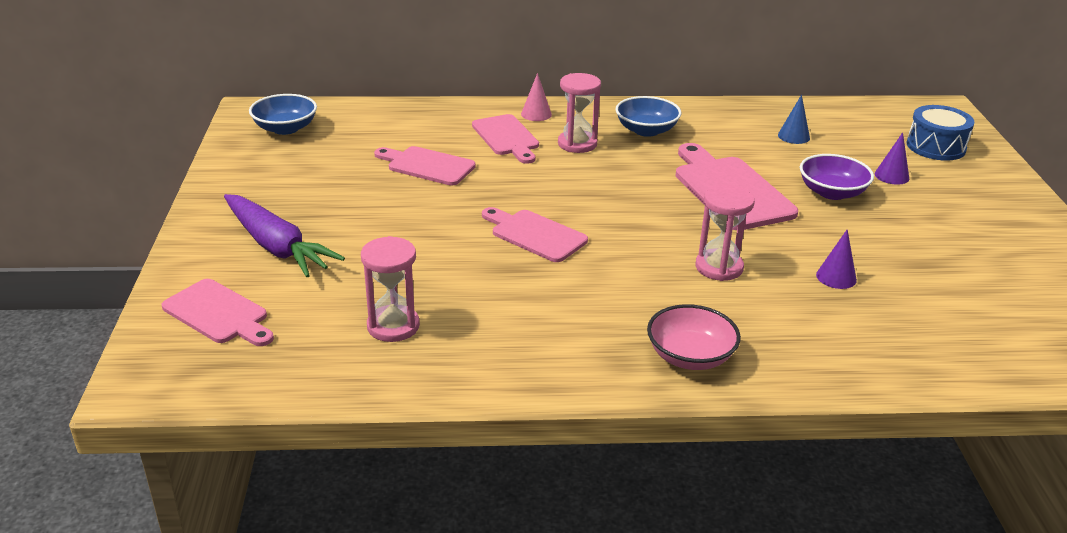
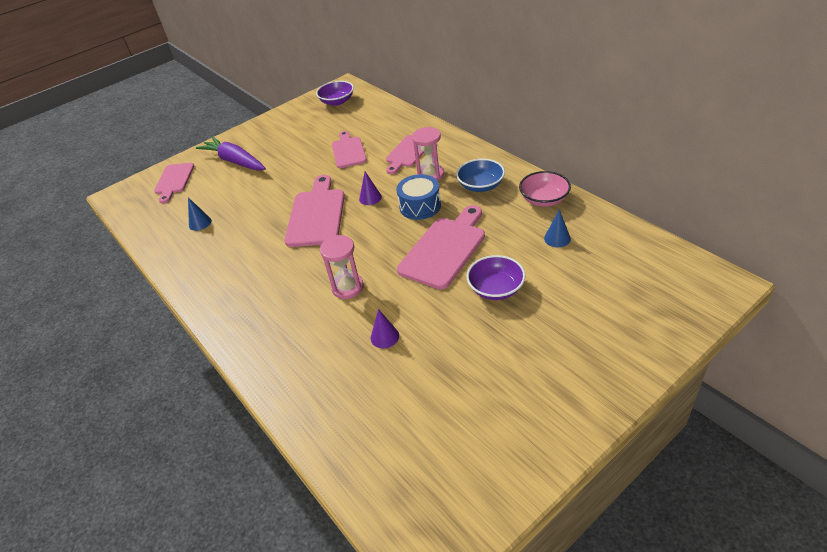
camera: 60 degrees right, 10 degrees up
(277, 246) = (235, 161): purple carrot -> purple carrot turned 120 degrees clockwise
(285, 128) = (337, 101): blue bowl -> purple bowl
(393, 326) = (200, 223): pink hourglass -> blue cone
(535, 235) = (316, 215): pink cutting board -> pink cutting board, size x1.53
(536, 114) = (448, 145): pink cone -> none
(690, 356) = (248, 319): pink bowl -> pink bowl (544, 199)
(891, 176) = (558, 304): purple cone -> purple cone (370, 198)
(936, 147) = (641, 306): blue drum -> blue drum (420, 206)

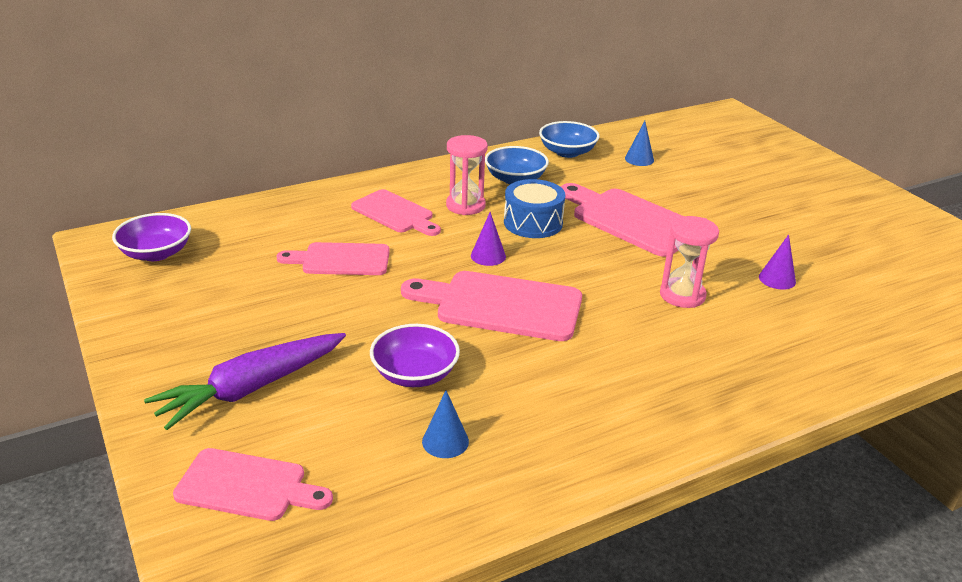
camera: 85 degrees left, 10 degrees down
(496, 289) = (710, 203): purple bowl -> purple bowl (415, 374)
(544, 199) = (567, 152): pink bowl -> blue bowl

